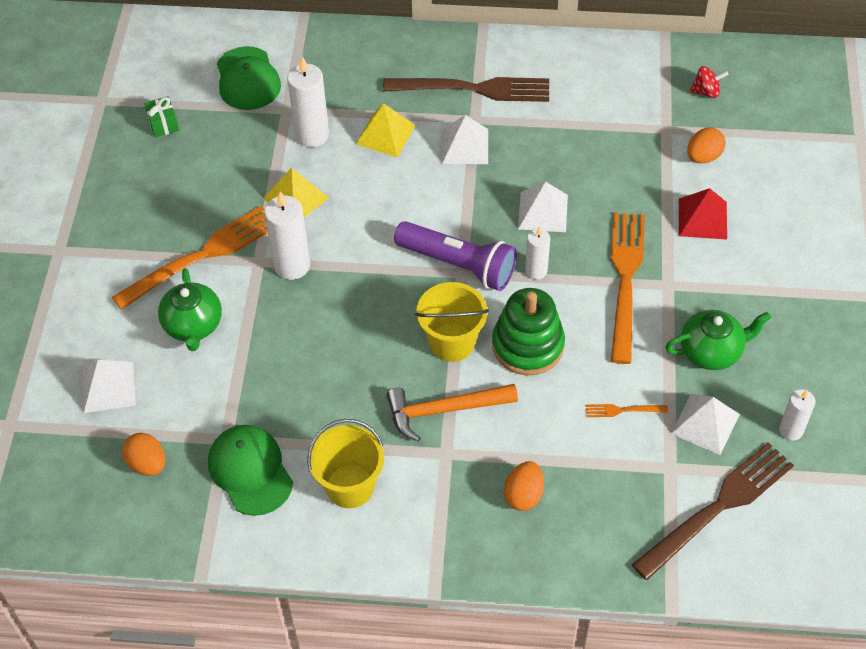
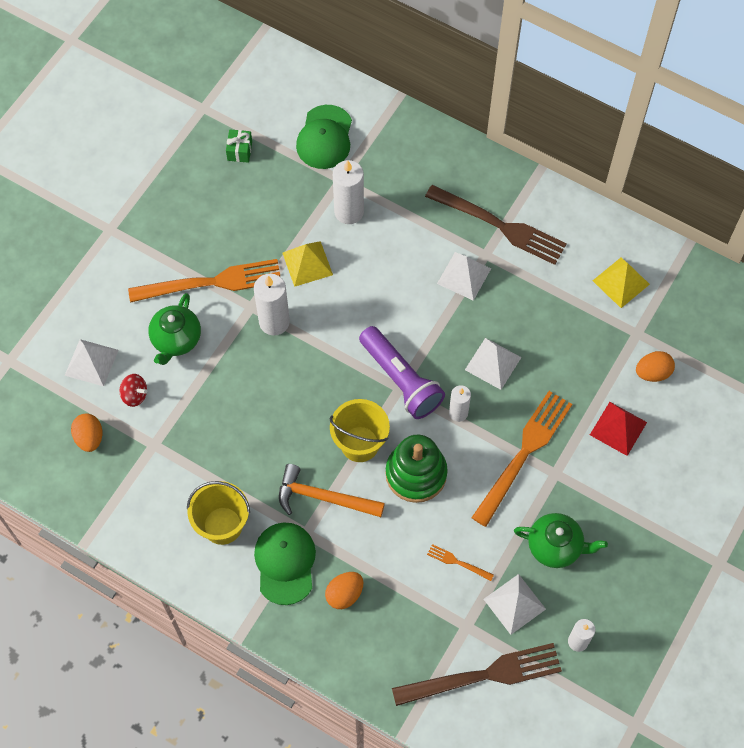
camera: 25 degrees right, 10 degrees up
(250, 471) = (158, 478): green cap -> green cap (285, 563)
(385, 134) = (406, 237): yellow pyramid -> yellow pyramid (621, 282)
(706, 92) = (691, 313): red spinning top -> red spinning top (135, 395)

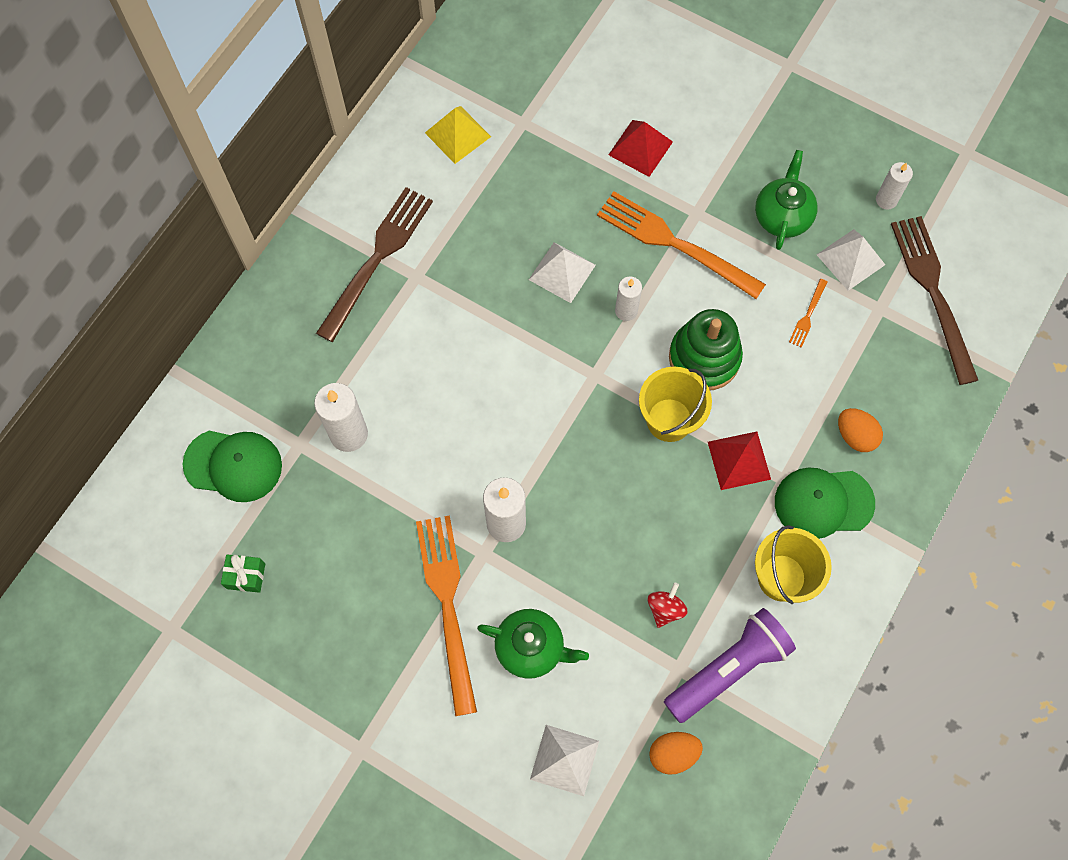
camera: 90 degrees left, 5 degrees up
(135, 395) = (611, 698): red spinning top -> red spinning top (665, 609)
(307, 263) = (422, 484): yellow pyramid -> none
(323, 497) = (739, 460): orange hammer -> red pyramid
(401, 380) = (585, 373): purple flashlight -> purple flashlight (728, 668)
(464, 276) = (445, 300): white pyramid -> none
(652, 373) = (572, 110): orange egg -> none

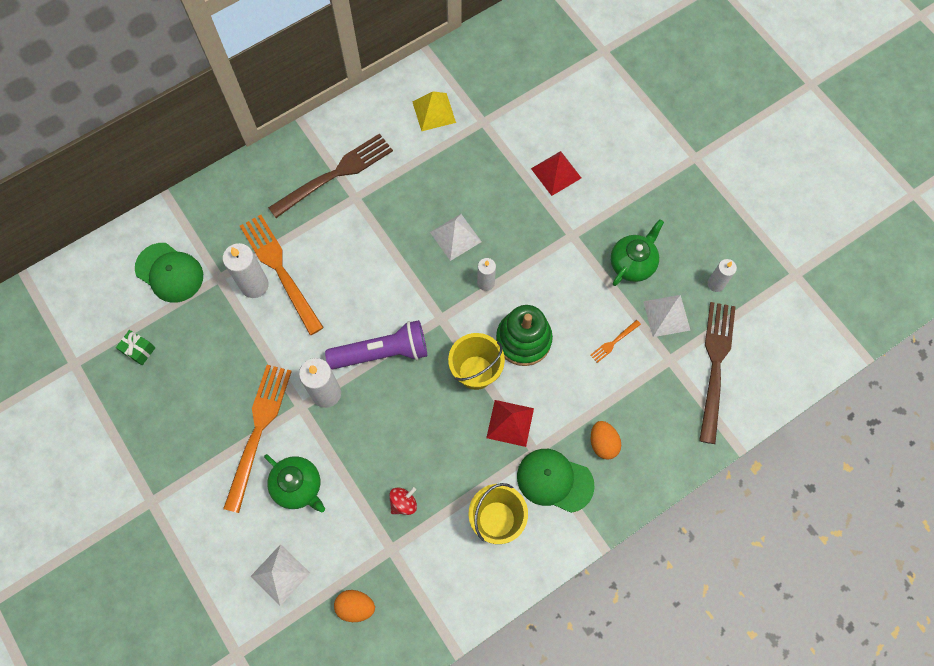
camera: 25 degrees right, 0 degrees up
(673, 243) = (544, 250): orange fork -> orange fork (279, 270)
(728, 668) = (425, 566): purple flashlight -> purple flashlight (382, 353)

